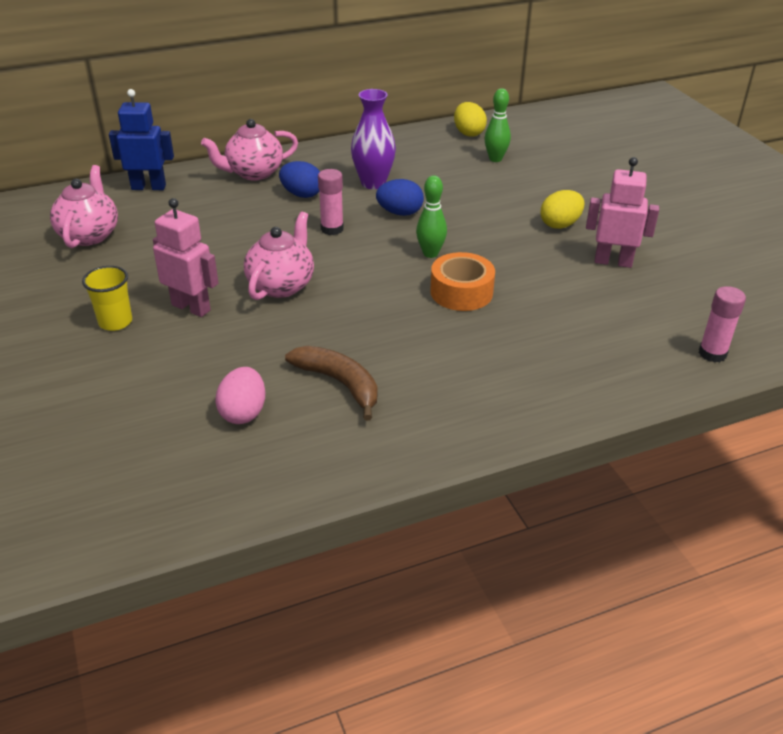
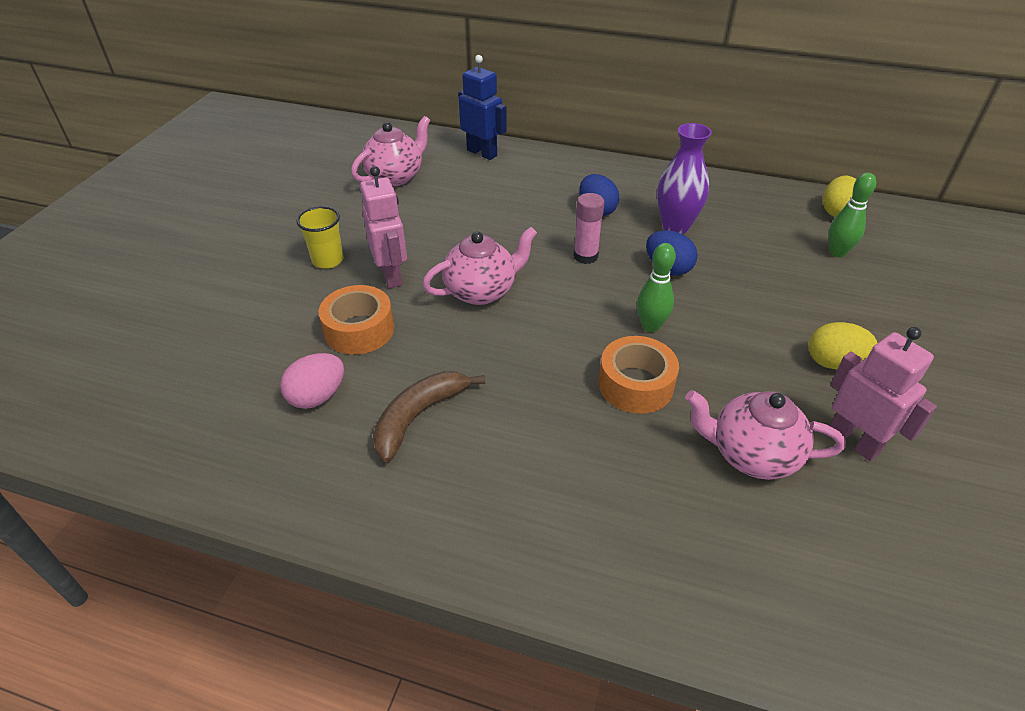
camera: 40 degrees right, 5 degrees up
(216, 355) = (359, 330): none -> orange tape
(254, 173) = (578, 173): pink teapot -> pink teapot (752, 455)
(339, 384) = (418, 416): brown banana -> brown banana turned 135 degrees counterclockwise
(712, 353) = (862, 643): pink glue stick -> none

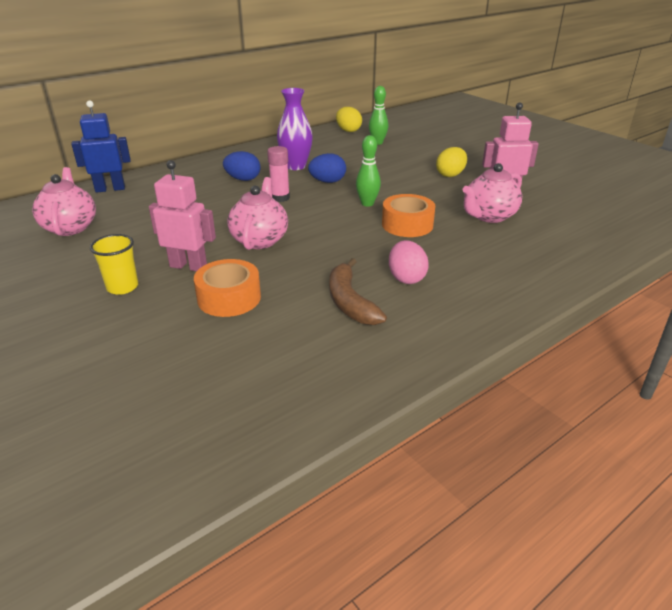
camera: 55 degrees left, 10 degrees down
(317, 396) = (277, 338): pink egg -> pink egg (406, 278)

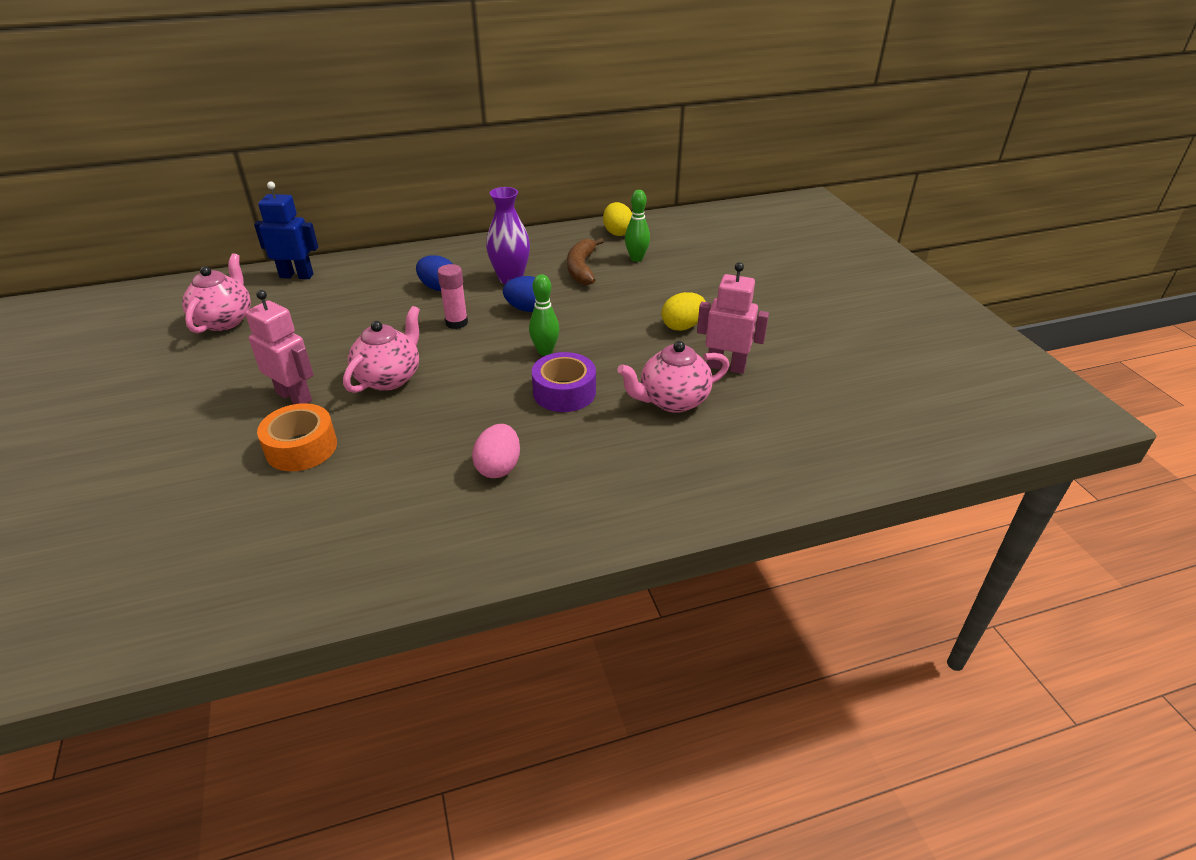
camera: 20 degrees right, 5 degrees up
(122, 287) = (217, 409): yellow cup -> none
(349, 302) = (413, 484): brown banana -> brown banana (582, 268)
(407, 225) = (564, 392): orange tape -> purple tape

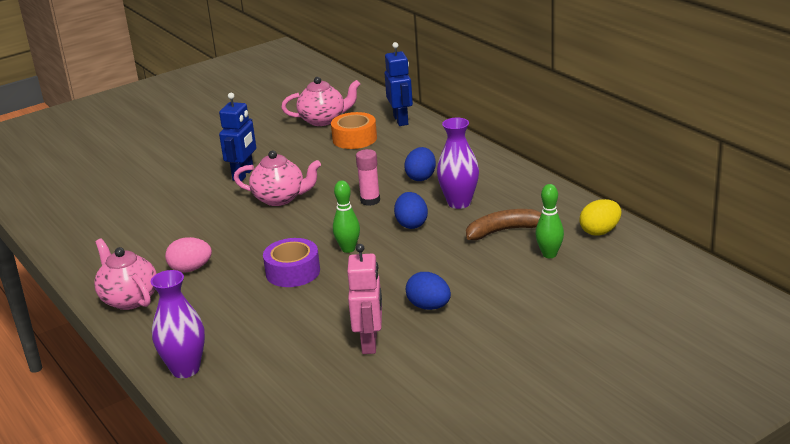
camera: 75 degrees right, 10 degrees down
(294, 397) = (243, 174): pink robot -> blue robot
(301, 448) = (190, 195): orange tape -> orange tape (354, 139)
(672, 401) = (302, 324): pink teapot -> pink teapot (129, 299)
(682, 326) = (429, 306): yellow egg -> blue egg
(719, 494) = (185, 369): none -> purple vase

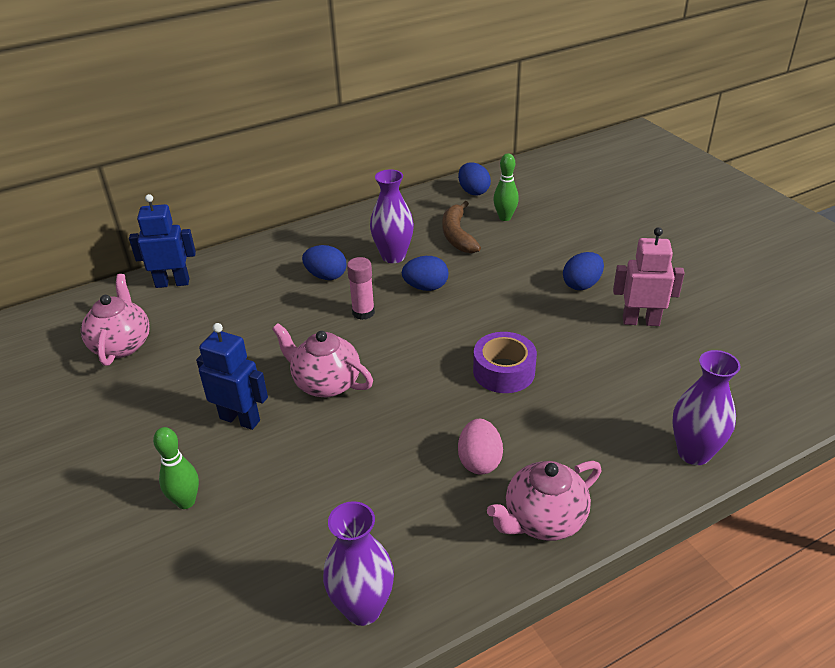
camera: 85 degrees left, 10 degrees up
(76, 240) = (363, 608): none -> purple vase
(280, 198) = (326, 383): pink teapot -> pink teapot turned 75 degrees counterclockwise
(348, 249) = (465, 330): green bowling pin -> green bowling pin (186, 502)
(354, 139) = (198, 320): orange tape -> none
(600, 231) = (473, 191): yellow egg -> blue egg

